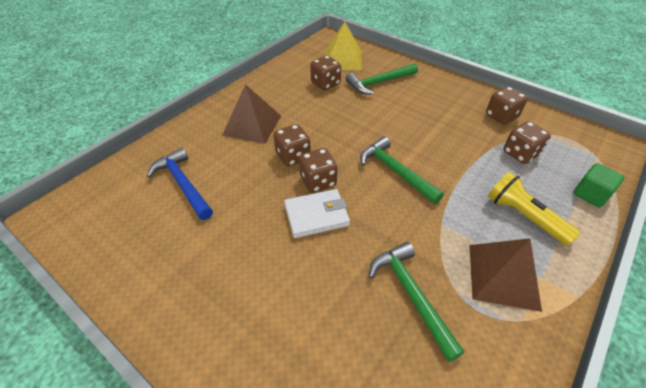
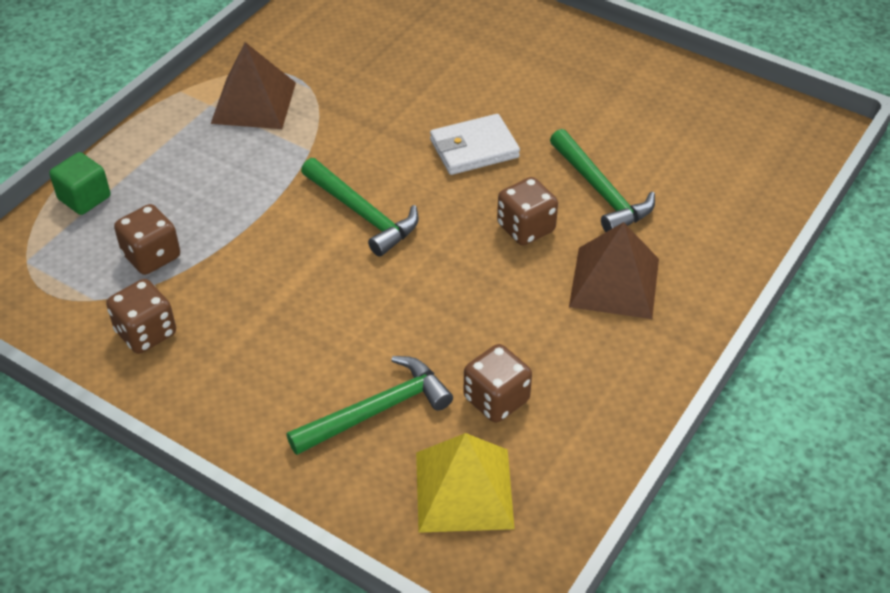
camera: 175 degrees right, 0 degrees up
(183, 184) = (674, 176): blue hammer -> none
(318, 181) = (479, 192): brown dice -> none
(411, 294) = (360, 82): green hammer -> green hammer (600, 191)
(524, 216) = (197, 164): yellow flashlight -> none

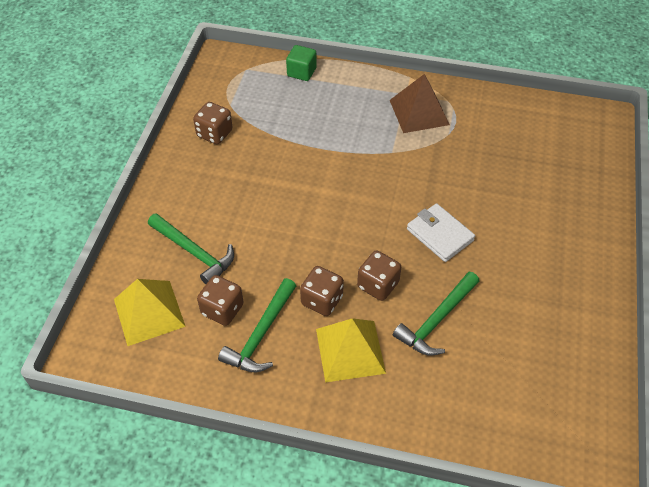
camera: 70 degrees right, 5 degrees up
(151, 256) = (270, 115): brown dice -> brown dice (322, 300)
(362, 214) = (348, 195): green hammer -> green hammer (261, 334)
(614, 282) = (350, 350): brown pyramid -> yellow pyramid

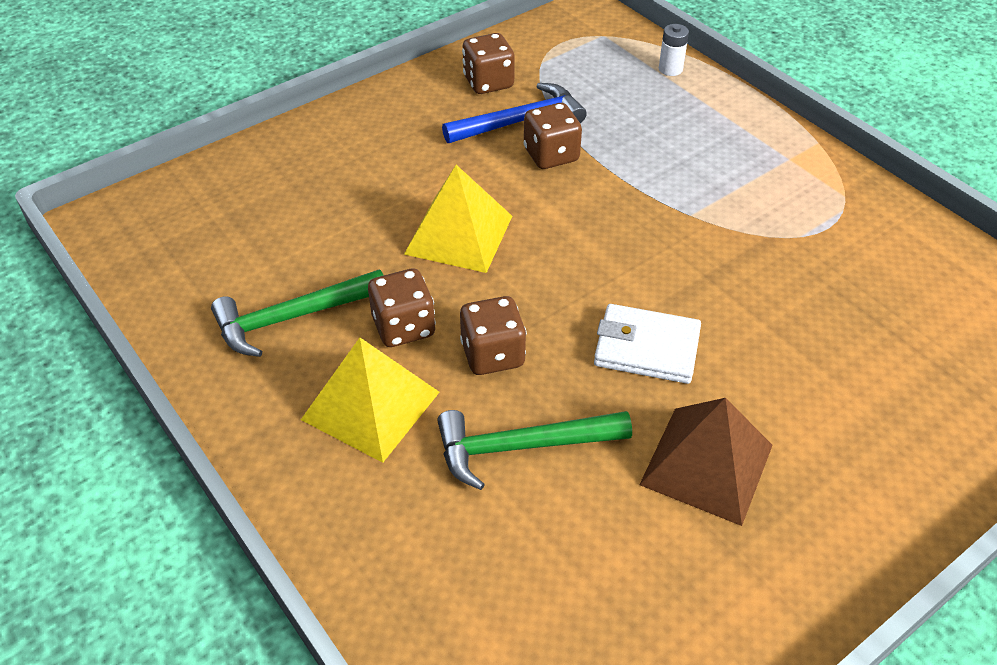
camera: 40 degrees right, 5 degrees down
(149, 312) = (208, 219): yellow pyramid -> yellow pyramid (459, 234)
(194, 252) = (323, 189): green hammer -> none
(222, 309) = (283, 264): brown dice -> brown dice (551, 155)
(257, 148) = (520, 121): none -> blue hammer
(301, 72) = (670, 69): green cube -> white battery
(419, 112) = (784, 189): brown pyramid -> brown pyramid (707, 464)
(440, 235) = (646, 348): white wallet -> white wallet turned 75 degrees counterclockwise

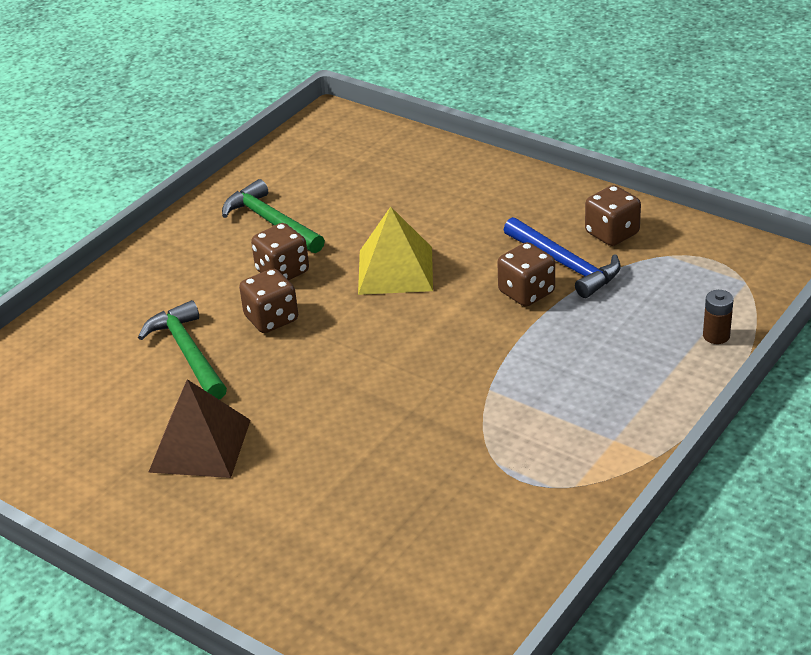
camera: 75 degrees right, 10 degrees down
(370, 405) = (203, 278): yellow pyramid -> none
(646, 348) = (309, 393): white wallet -> none
(670, 69) = (716, 336): white battery -> brown battery

